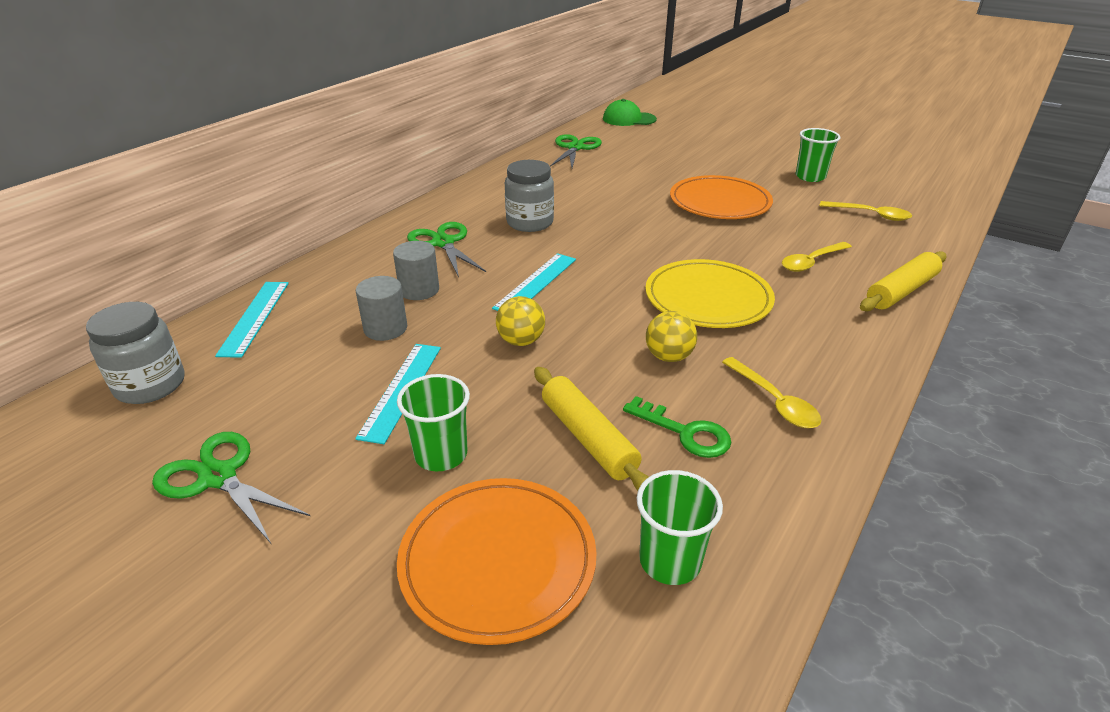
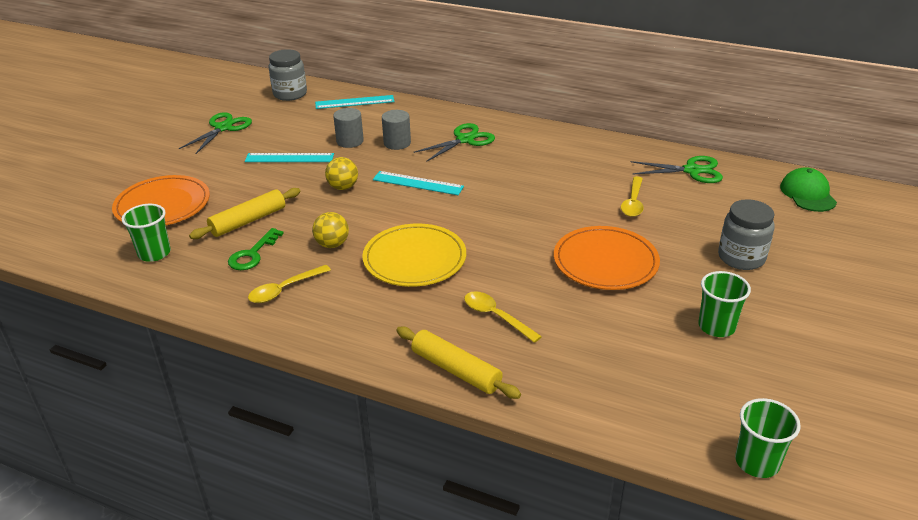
camera: 80 degrees right, 0 degrees up
(441, 454) = (236, 179): green cup -> green cup (757, 462)
(530, 222) = (513, 168): grey jar -> grey jar (741, 258)
(870, 215) = (627, 367): yellow spoon -> yellow spoon (633, 202)

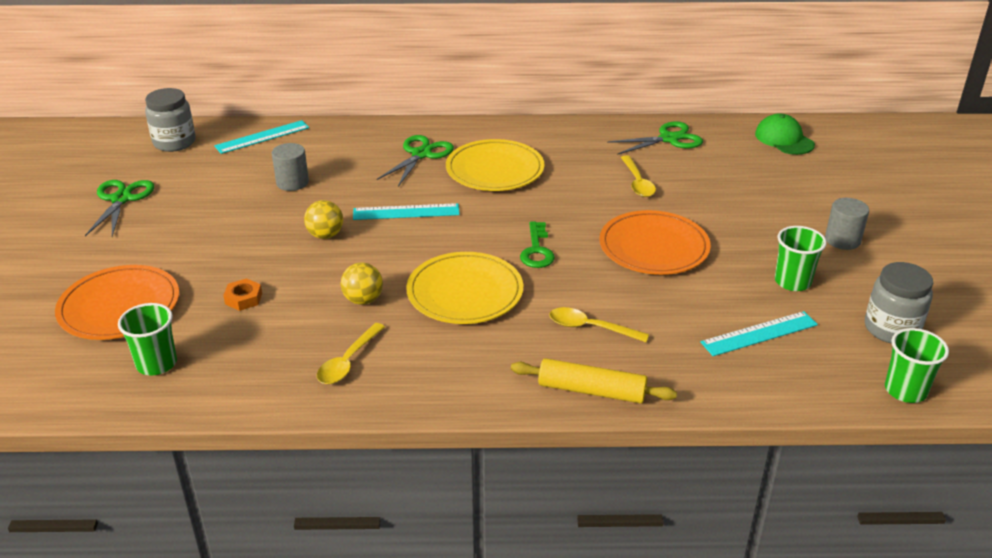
camera: 25 degrees left, 0 degrees up
(248, 221) = (243, 298): yellow rolling pin -> orange nut
(252, 254) = (279, 334): green key -> green key (537, 250)
(289, 158) = (235, 216): turquoise ruler -> turquoise ruler (759, 333)
(397, 143) = (349, 173): grey cylinder -> grey cylinder (842, 240)
(515, 165) = (495, 170): none -> yellow plate
(741, 258) = (769, 212): grey jar -> grey jar (891, 329)

